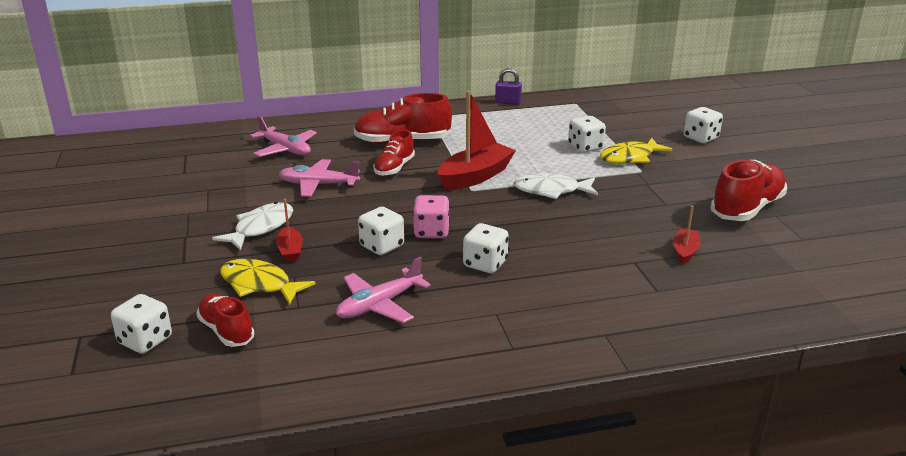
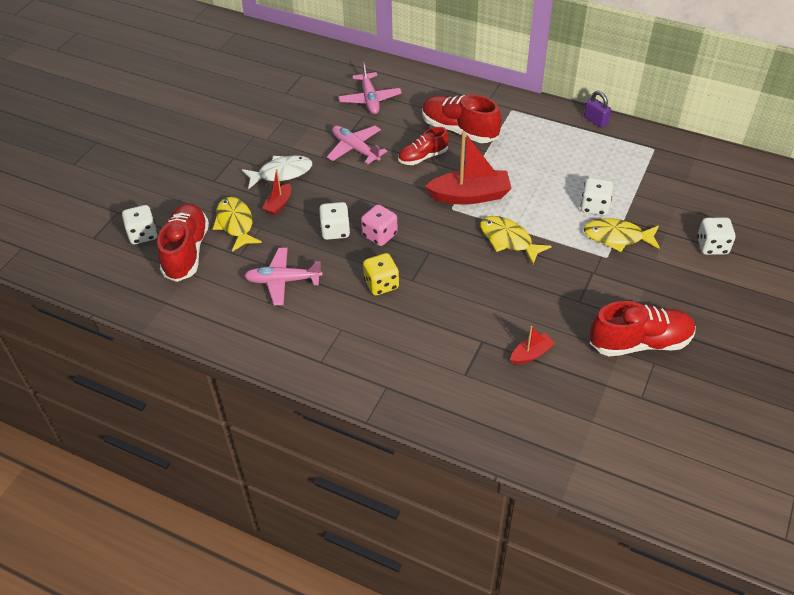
camera: 40 degrees right, 20 degrees up
(226, 331) = (186, 251): red shoe -> red shoe, size x1.62
(485, 264) = (381, 284): white dice -> yellow dice
(551, 191) = (508, 240): white fish -> yellow fish

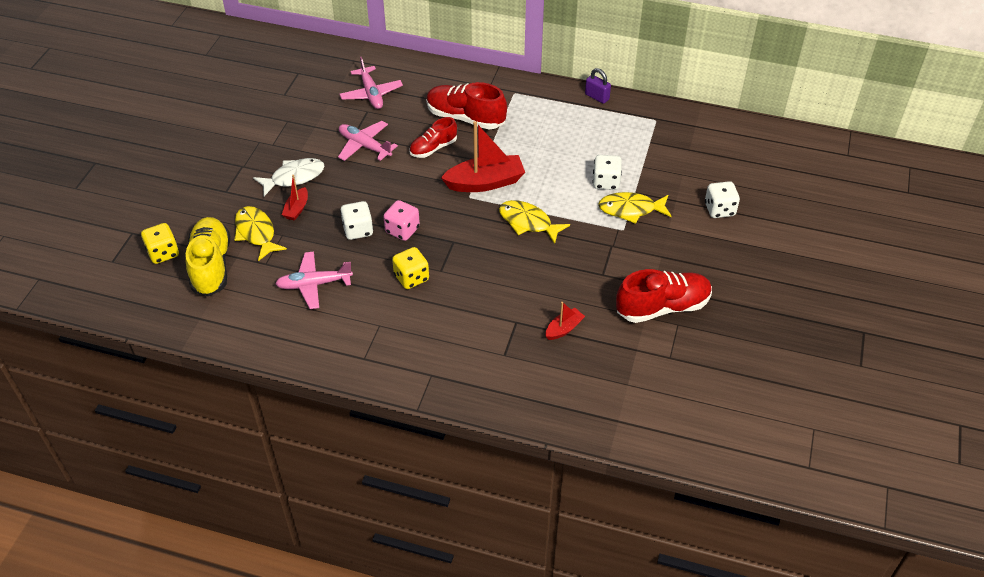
camera: 10 degrees left, 0 degrees up
(143, 235) = (163, 253): white dice -> yellow dice
(186, 251) = (211, 265): red shoe -> yellow shoe

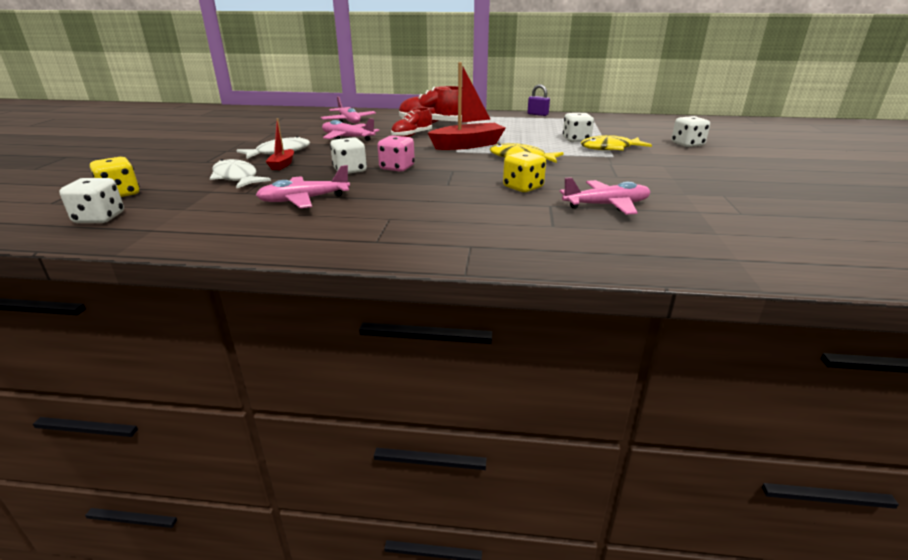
camera: 10 degrees left, 20 degrees down
(157, 294) = (99, 218): none -> white dice
(211, 265) = (178, 197): yellow shoe -> none
(256, 233) = (237, 178): yellow fish -> white fish
(411, 278) = (417, 189): yellow dice -> yellow dice (523, 187)
(564, 329) = (606, 205): red boat -> pink plane
(662, 307) = (696, 187): red shoe -> none

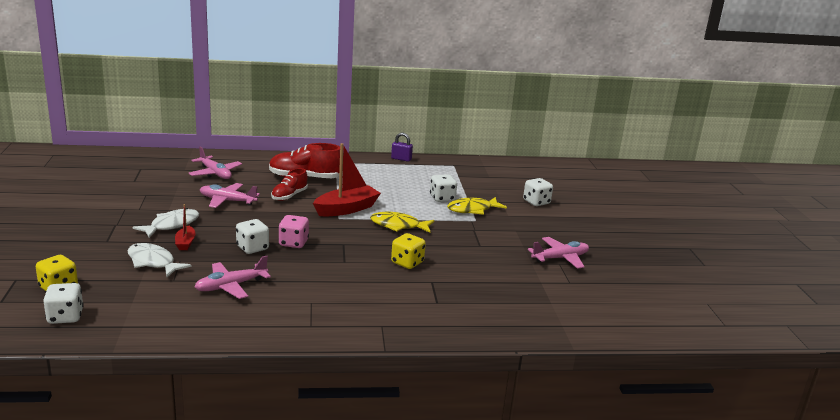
camera: 15 degrees left, 5 degrees down
(606, 205) = (474, 279): pink plane -> pink plane (560, 258)

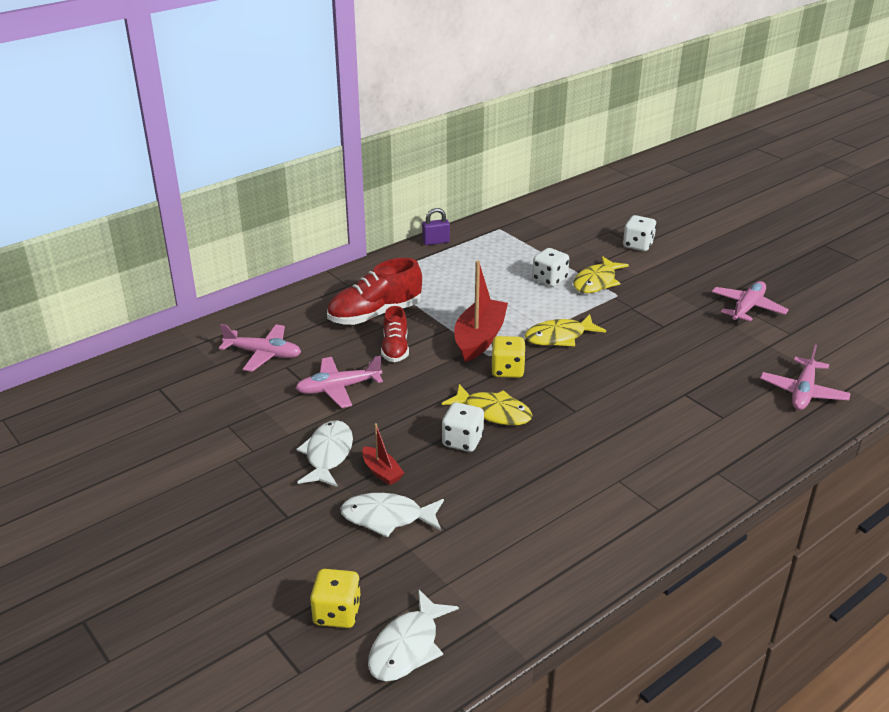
camera: 30 degrees left, 10 degrees up
(65, 317) = (407, 647): white dice -> white fish
(231, 286) = (515, 504): pink plane -> pink plane (803, 392)
(293, 243) = (493, 412): pink dice -> yellow fish
(407, 263) = (633, 381): yellow dice -> yellow dice (507, 370)

